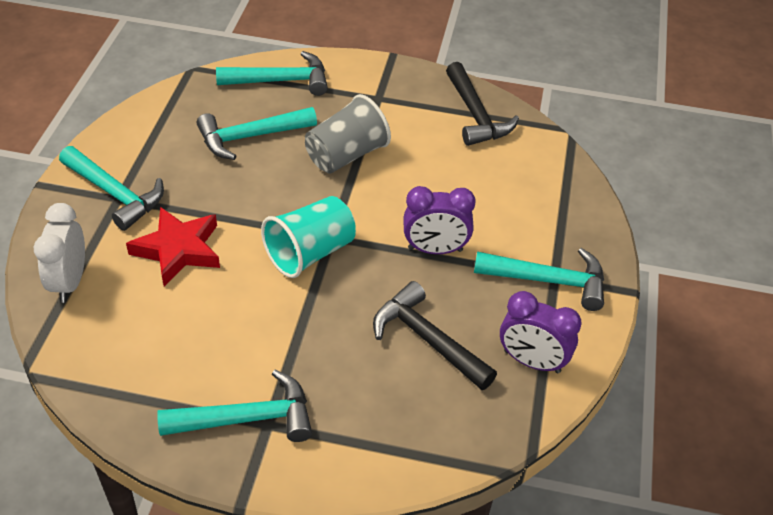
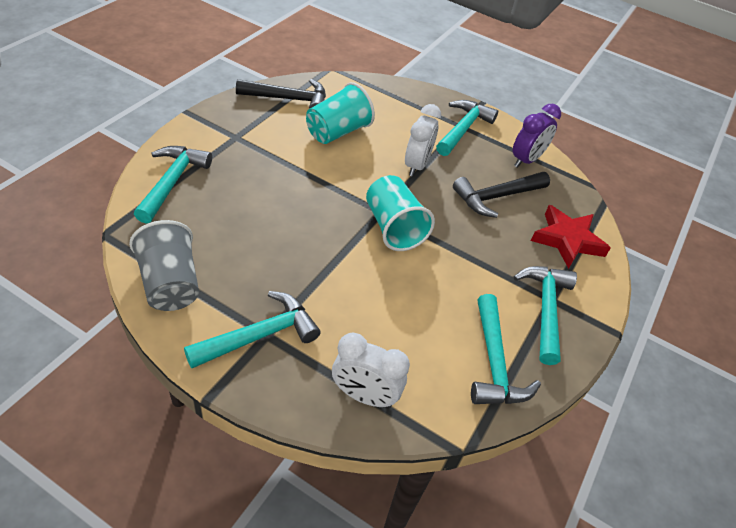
camera: 75 degrees left, 0 degrees up
(178, 250) = (356, 306): red star -> red star (567, 240)
(250, 137) = (236, 223): turquoise hammer -> turquoise hammer (494, 363)
(346, 155) = (294, 175): grey cup -> grey cup (170, 284)
(435, 250) = (416, 165): purple clock -> white clock
(446, 168) = (337, 132): none -> turquoise cup

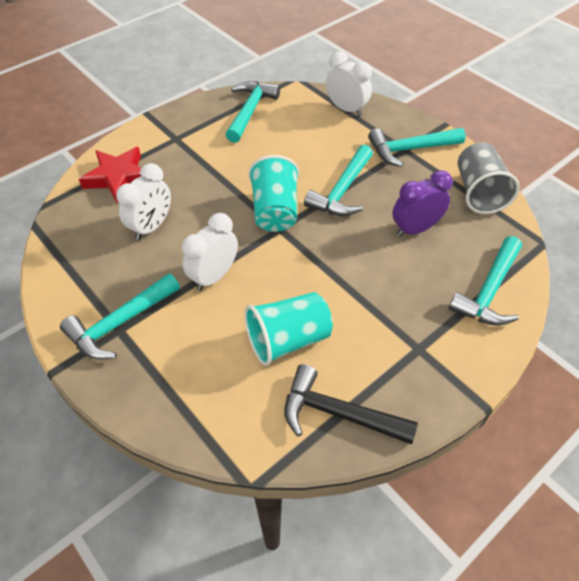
camera: 155 degrees left, 5 degrees up
(496, 197) = (151, 227): black hammer -> white clock
(526, 160) = (79, 266): purple clock -> purple clock (415, 229)
(545, 309) = (187, 133): turquoise hammer -> turquoise hammer (342, 191)

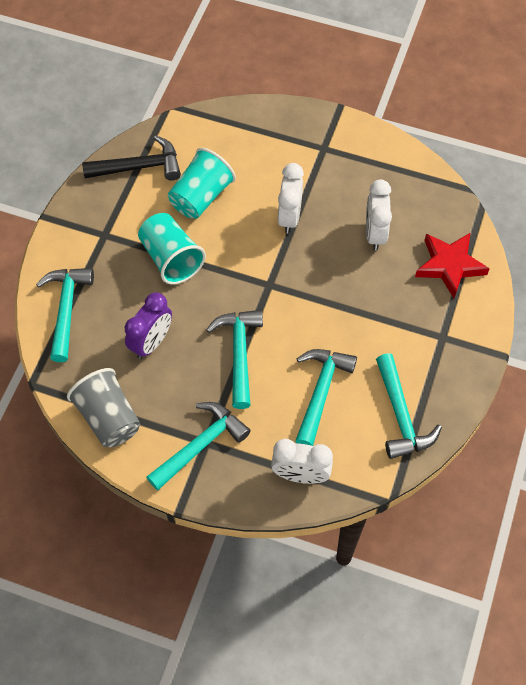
camera: 150 degrees right, 10 degrees up
(120, 323) = (326, 152): turquoise hammer -> turquoise hammer (321, 391)
(275, 211) = (285, 300): turquoise cup -> turquoise cup (171, 258)

